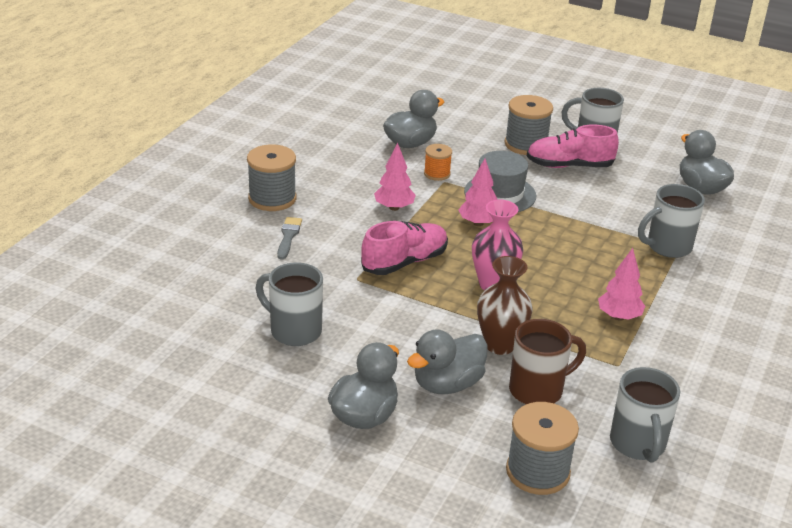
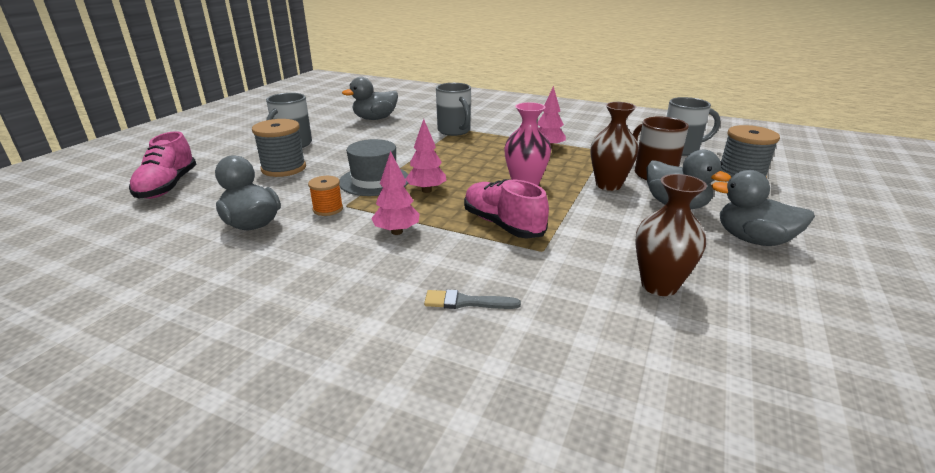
camera: 90 degrees left, 5 degrees down
(272, 198) = (367, 324): grey spool -> none
(294, 331) = (659, 285): grey mug -> brown vase
(569, 166) = (330, 154): pink shoe -> pink shoe (167, 186)

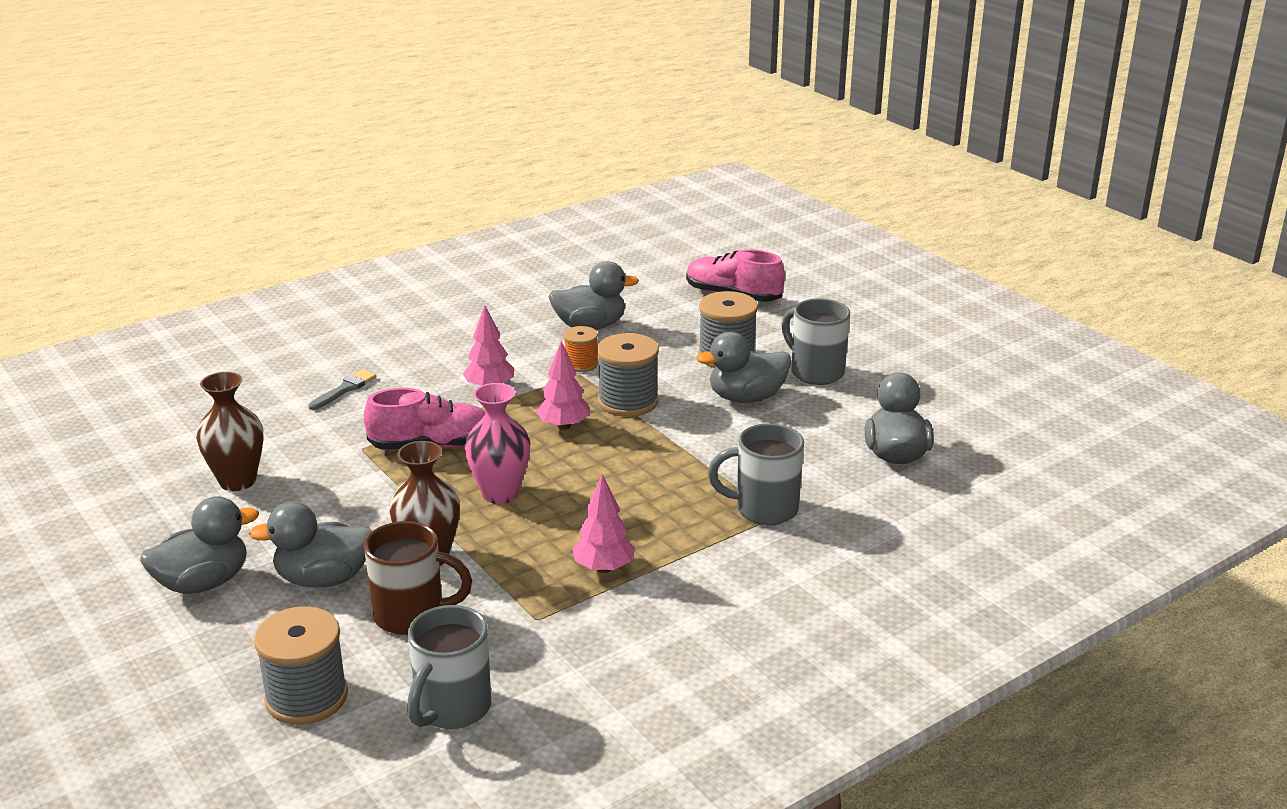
camera: 120 degrees right, 0 degrees up
(340, 153) = (746, 398): none -> grey duck
(374, 181) = (628, 402): grey hat -> grey spool

